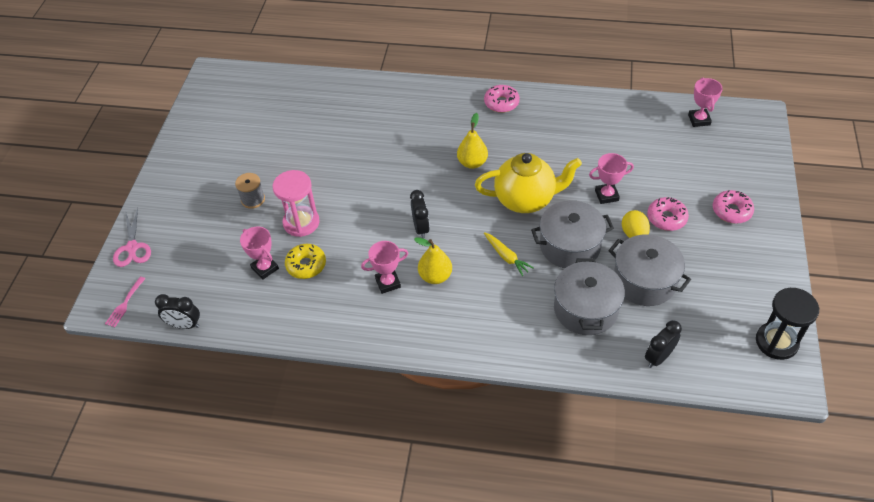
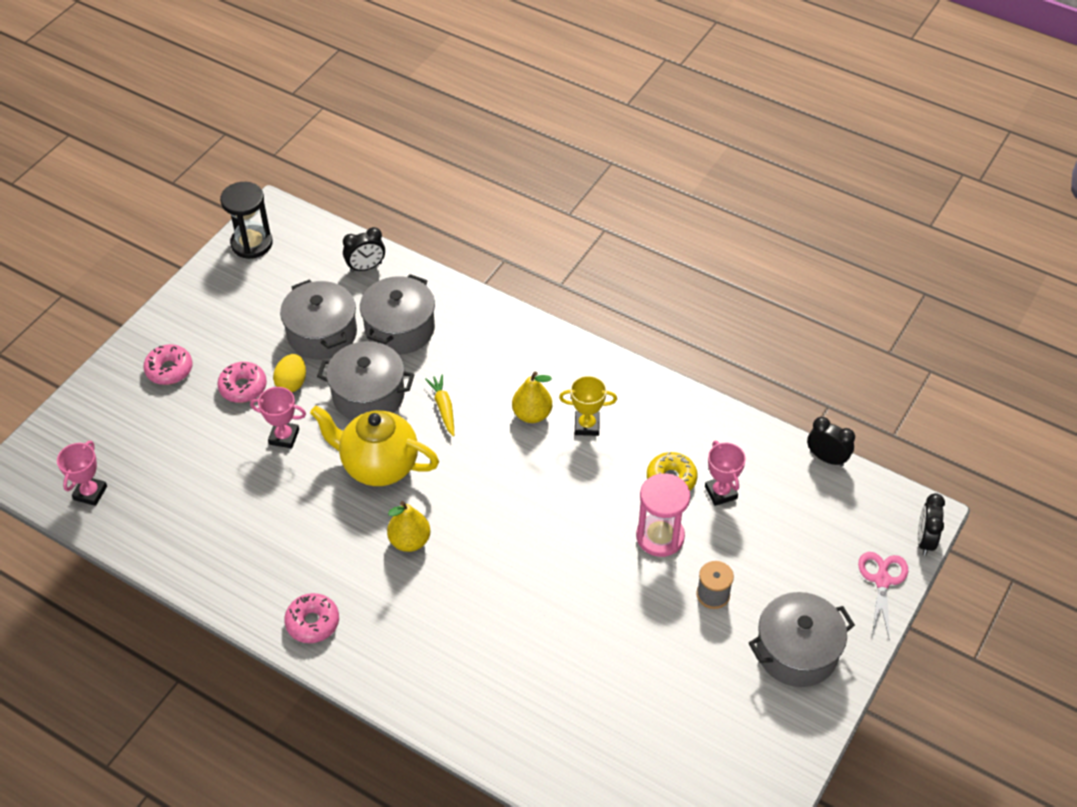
camera: 160 degrees left, 0 degrees up
(125, 304) = (895, 507): pink fork -> none
(188, 185) = (796, 652): none -> grey pot
(388, 283) = (587, 426): pink trophy -> yellow trophy
(421, 228) = (519, 476): black clock -> black clock (925, 540)

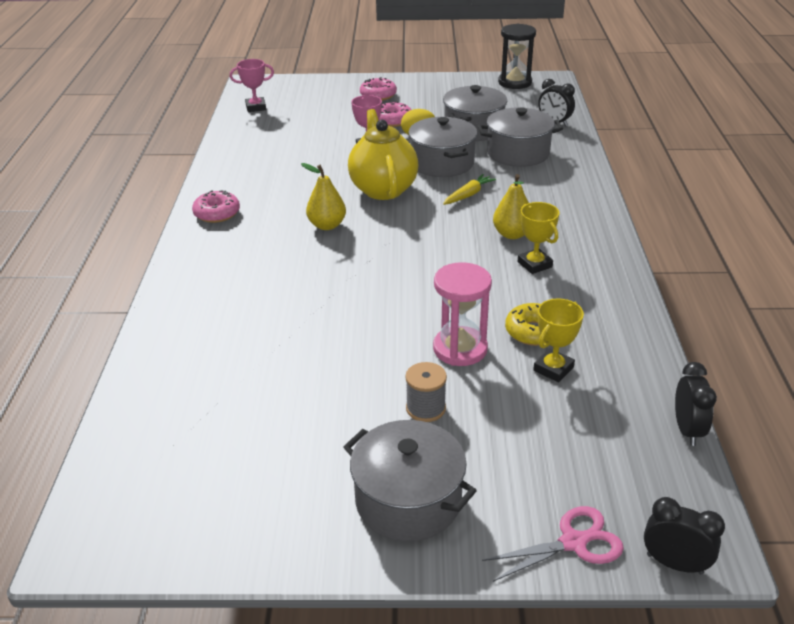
camera: 60 degrees right, 15 degrees down
(721, 492) = (553, 369): pink trophy -> yellow trophy
(925, 540) = (674, 563): black clock -> black clock turned 45 degrees clockwise

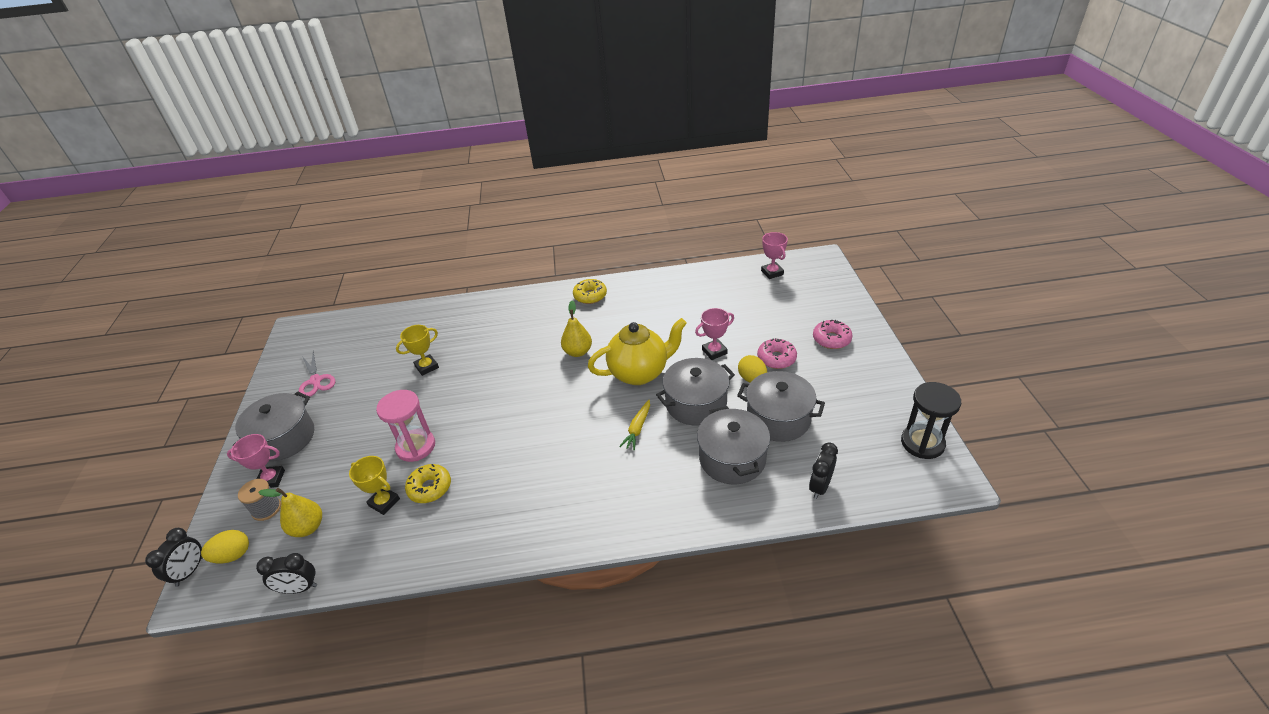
camera: 85 degrees right, 5 degrees up
(217, 213) = (590, 296): pink donut -> yellow donut
(425, 408) = (358, 436): grey spool -> grey spool (266, 509)
(468, 195) = (637, 429): yellow carrot -> yellow carrot turned 75 degrees clockwise
(497, 499) = (271, 479): none -> pink trophy
(512, 234) = (571, 465): yellow pear -> yellow pear (308, 527)
(534, 264) = (523, 484): yellow trophy -> yellow trophy (427, 367)
(573, 542) = (225, 518): pink scissors -> pink scissors (316, 381)
(642, 514) = (233, 555): none -> yellow egg

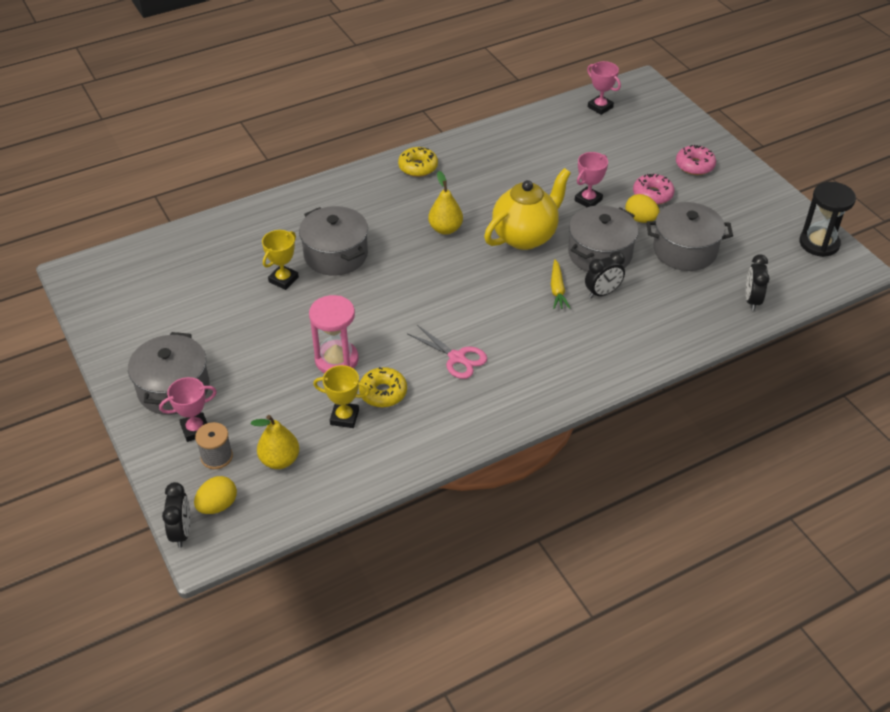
camera: 25 degrees left, 5 degrees up
(299, 588) = (318, 511): black clock -> black clock (602, 293)
(316, 381) = (158, 323): pink scissors -> pink scissors (457, 358)
(732, 458) = (662, 295): grey pot -> grey pot (335, 255)

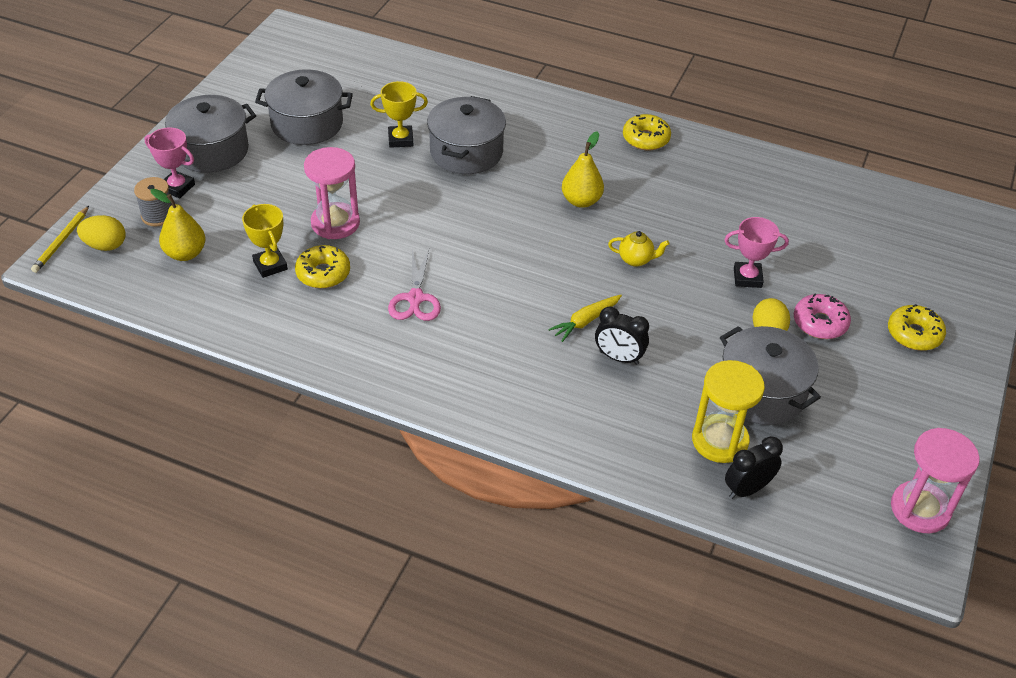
camera: 50 degrees right, 0 degrees up
(182, 532) = (61, 241): black clock -> yellow pencil
(525, 236) = (636, 260): yellow teapot -> yellow teapot, size x0.42
(600, 107) = (908, 214): pink trophy -> none
(600, 254) = (675, 327): grey pot -> grey pot (307, 124)
(694, 165) = (914, 334): pink donut -> yellow donut
(706, 289) = (720, 441): none -> yellow hourglass
(819, 243) = (920, 509): black hourglass -> pink hourglass

